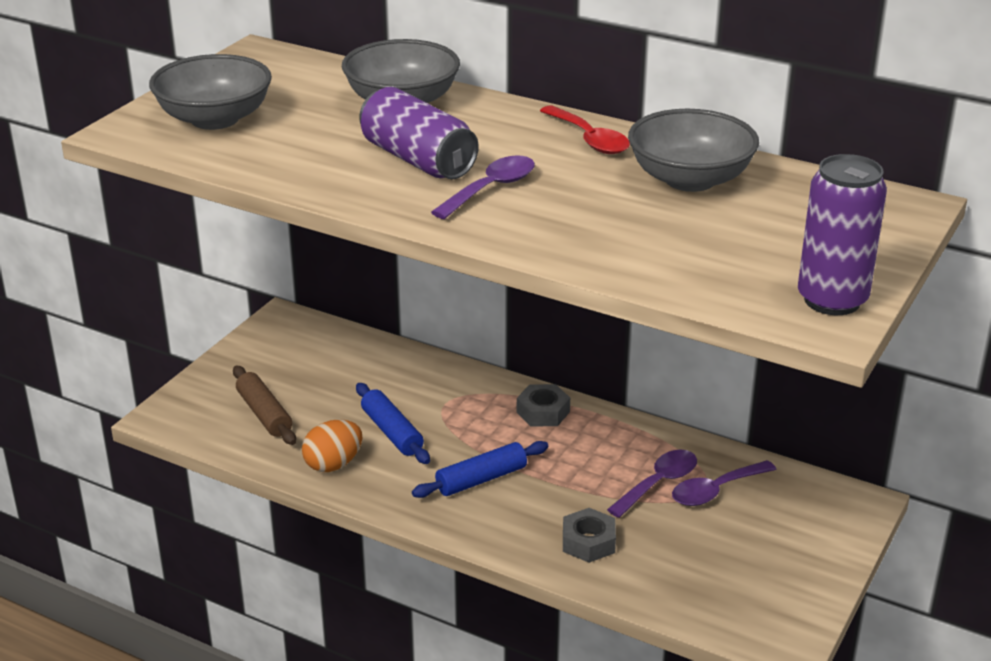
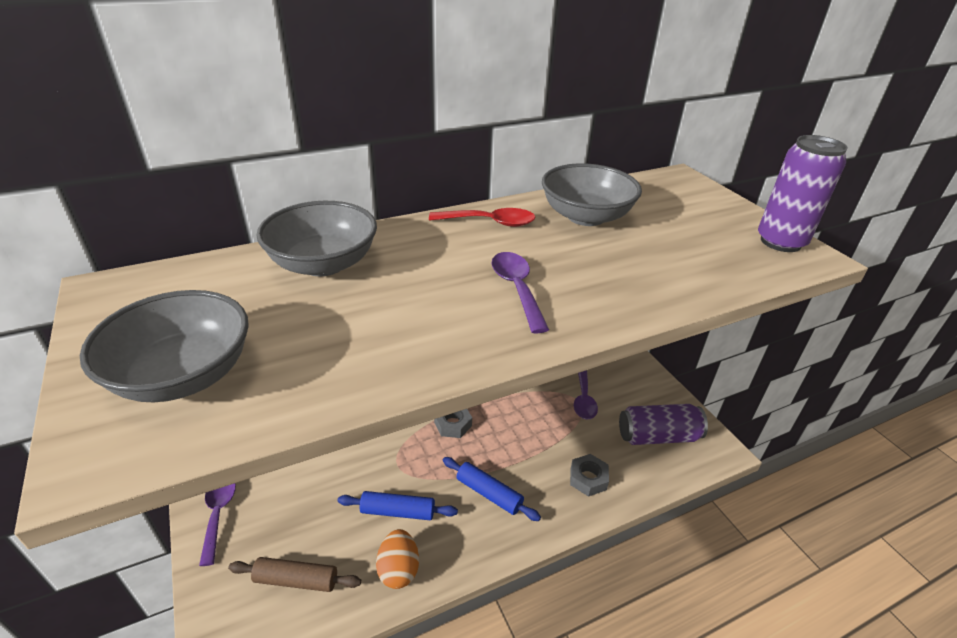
camera: 55 degrees left, 5 degrees up
(418, 160) = (429, 299): purple can -> purple can (657, 436)
(481, 479) = (489, 493): blue rolling pin -> blue rolling pin turned 60 degrees counterclockwise
(658, 483) = (559, 417): purple spoon -> purple spoon (218, 514)

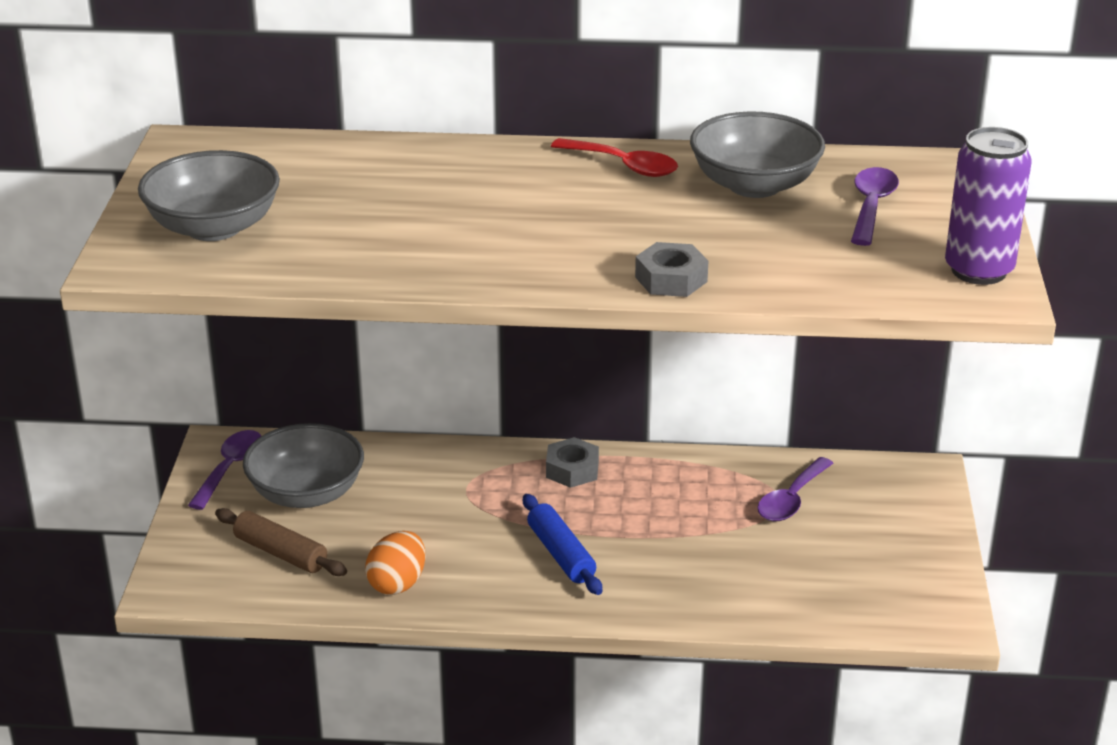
camera: 30 degrees right, 5 degrees down
(323, 263) = (398, 166): grey bowl -> grey bowl (306, 493)
(398, 511) = (433, 533): blue rolling pin -> none
(517, 289) = (577, 237): purple spoon -> purple spoon (871, 206)
(588, 478) = (710, 584): grey nut -> grey nut (671, 279)
(657, 436) = (863, 575): purple can -> none

